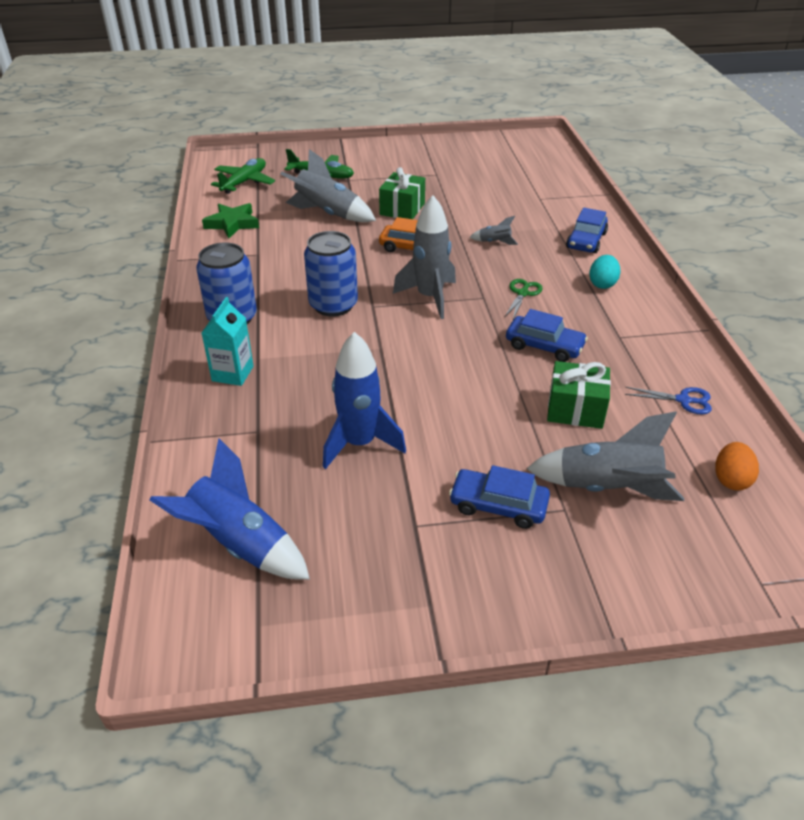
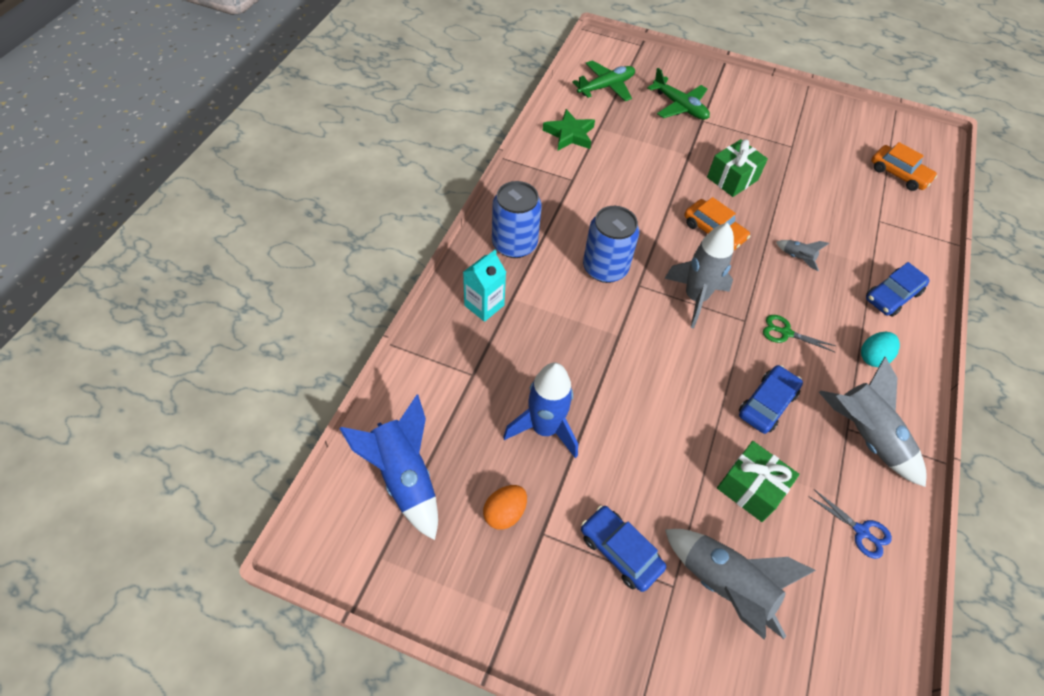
camera: 25 degrees right, 15 degrees up
(327, 213) = (659, 156): grey rocket -> grey rocket (865, 436)
(522, 293) = (785, 333): green scissors -> green scissors turned 120 degrees counterclockwise
(532, 166) = (898, 174): none -> orange car
(544, 346) = (767, 404): blue car -> blue car turned 105 degrees counterclockwise
(731, 479) = (846, 640): orange egg -> orange egg (504, 513)

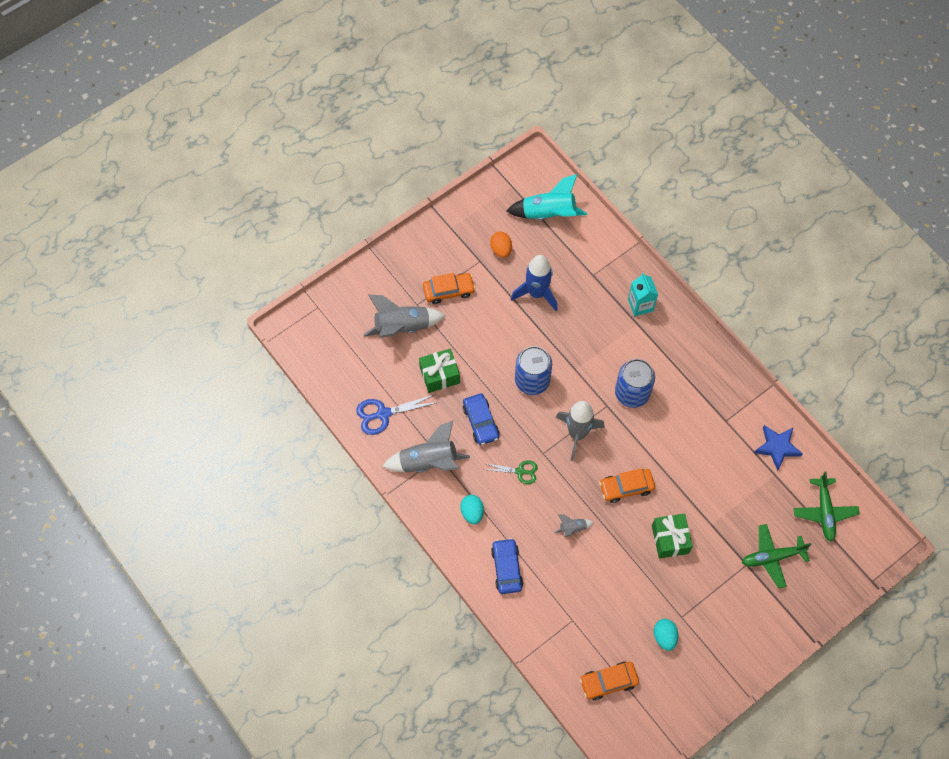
camera: 125 degrees right, 10 degrees up
(404, 477) = (548, 214): blue rocket -> turquoise rocket
(514, 244) = (682, 348): blue can -> blue can (532, 381)
(569, 134) = (777, 447): green star -> blue star
(620, 551) = (448, 291): blue car -> orange car
(785, 333) = (520, 471): green scissors -> green scissors turned 45 degrees clockwise
(821, 151) = (664, 637): none -> turquoise egg
(861, 531) = (383, 414): blue scissors -> blue scissors, size x1.55

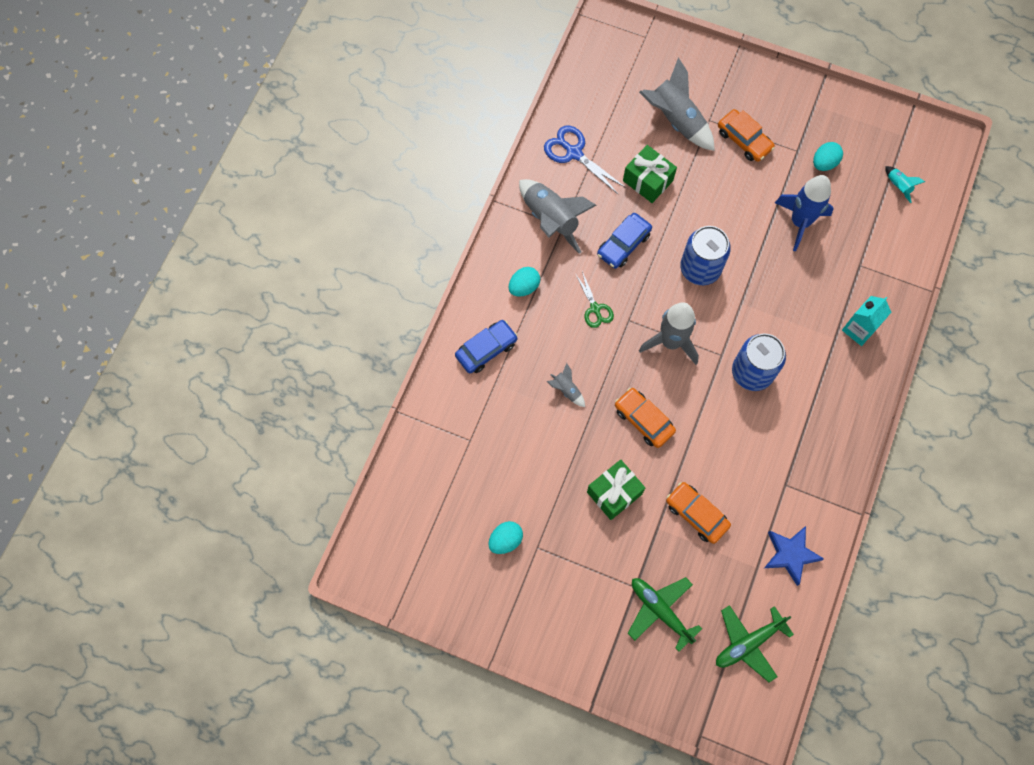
camera: 60 degrees right, 5 degrees up
(501, 249) = (824, 163): orange egg -> turquoise egg
(548, 214) = (898, 186): turquoise rocket -> turquoise rocket, size x0.46
(608, 682) = (426, 508): orange car -> orange car (696, 514)

